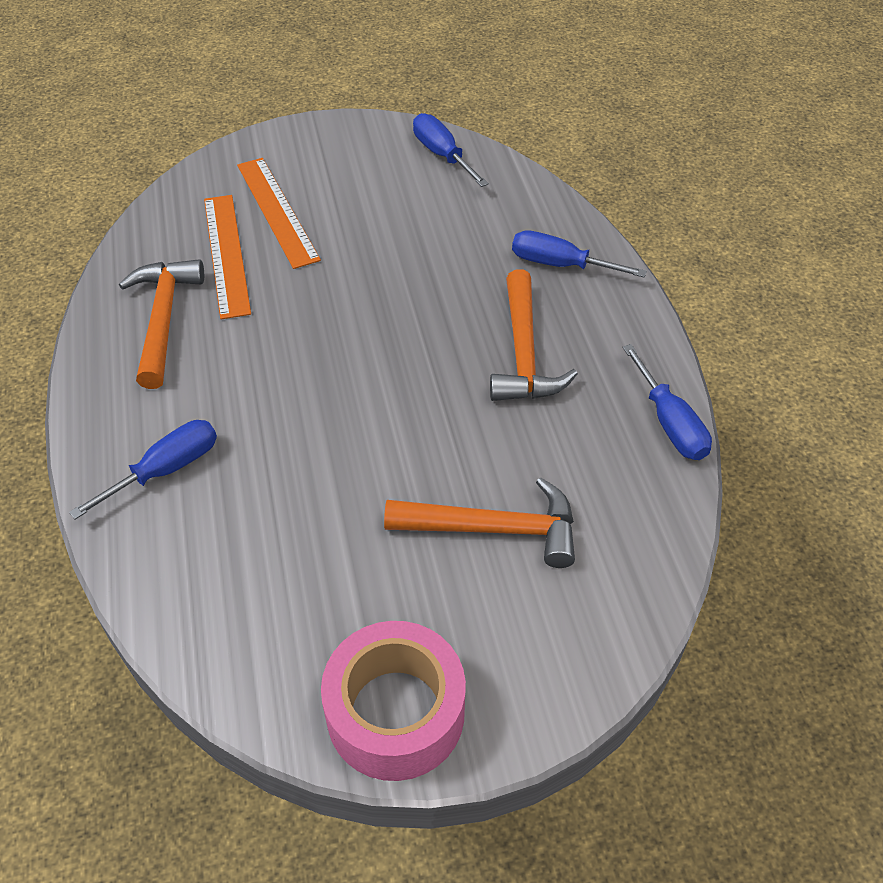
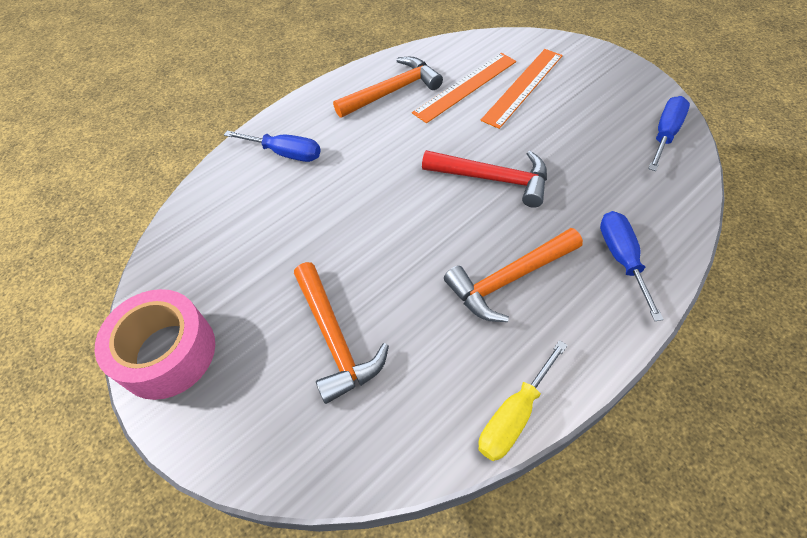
camera: 65 degrees right, 5 degrees up
(387, 301) = (493, 179): none -> red hammer
(669, 423) = (514, 415): blue screwdriver -> yellow screwdriver

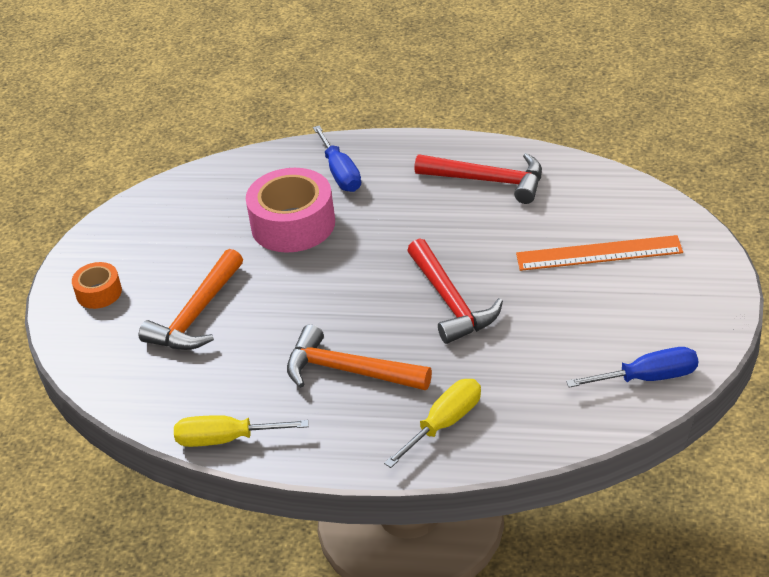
camera: 50 degrees right, 15 degrees down
(167, 353) = (105, 247): pink tape -> pink tape (293, 224)
(219, 397) = (99, 293): none -> orange tape
(392, 91) = (488, 181): orange hammer -> red hammer
(465, 87) = (552, 219): orange ruler -> none
(622, 259) = (444, 424): blue screwdriver -> yellow screwdriver

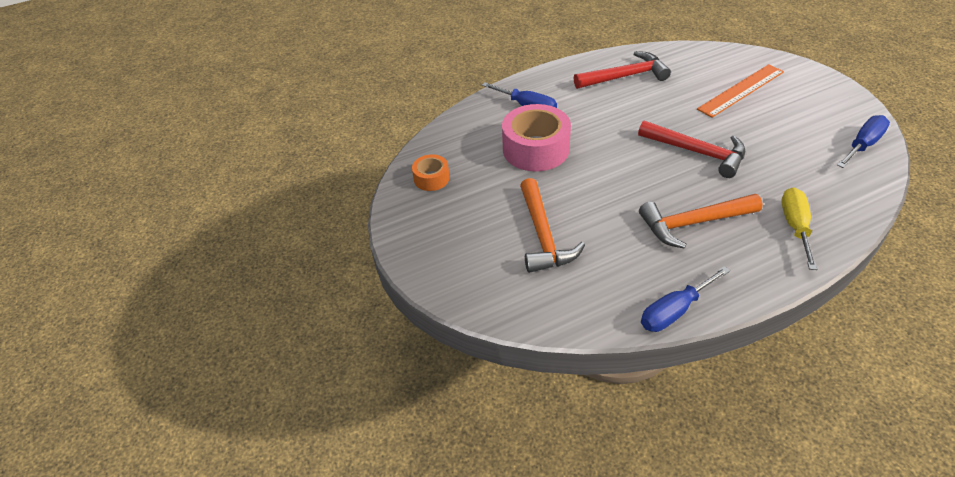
camera: 35 degrees left, 5 degrees up
(99, 293) = (449, 254): orange tape -> orange tape (431, 178)
(226, 439) = (674, 311): yellow screwdriver -> blue screwdriver

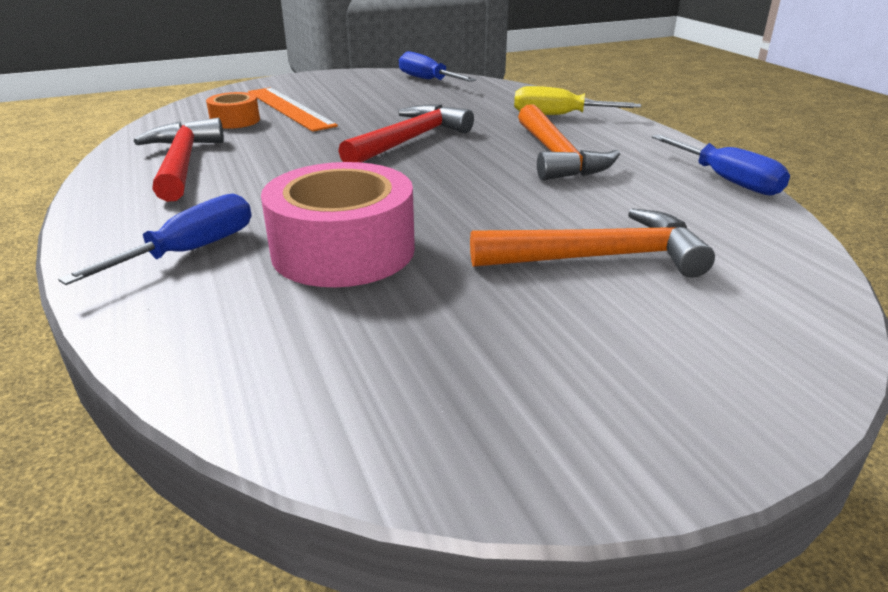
camera: 90 degrees left, 15 degrees down
(431, 178) = (397, 398): orange tape -> orange tape (235, 121)

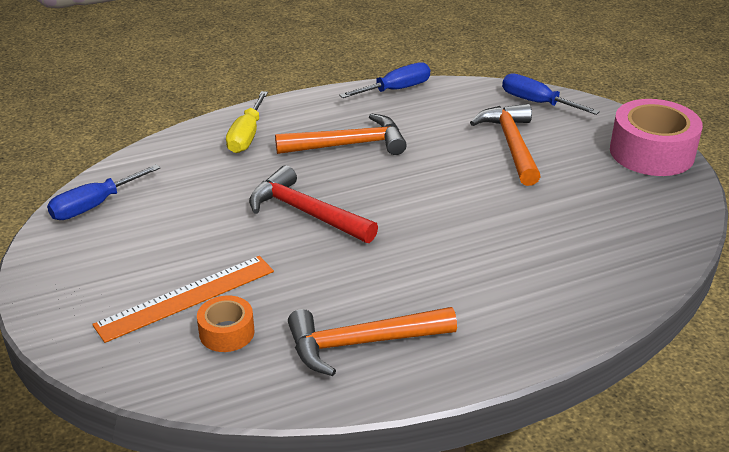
camera: 90 degrees left, 5 degrees up
(182, 163) = (361, 343): red hammer -> orange hammer
(190, 251) = (535, 299): blue screwdriver -> blue screwdriver (537, 102)
(343, 250) = (520, 233): pink tape -> pink tape (651, 152)

